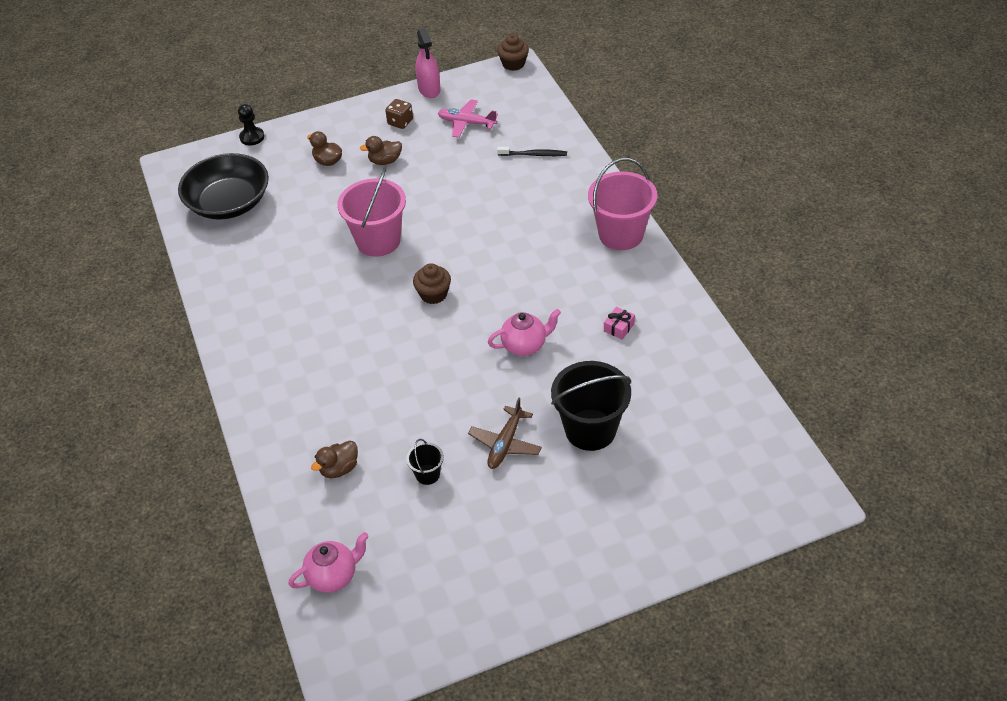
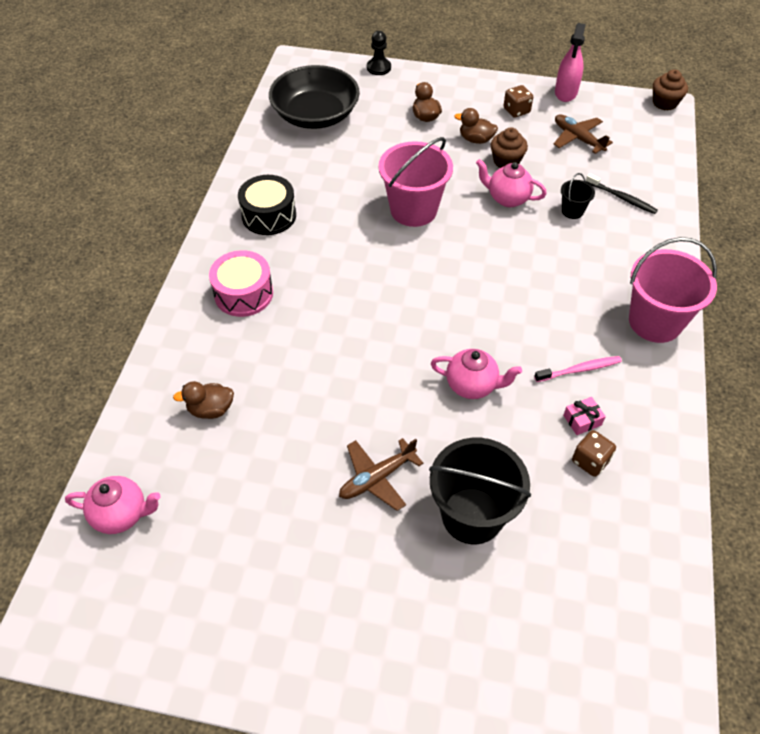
camera: 30 degrees right, 5 degrees up
(259, 303) = (269, 215): none -> black drum
(291, 373) = (243, 294): none -> pink drum
(427, 474) = (281, 464): black bucket -> black bucket (572, 211)
(433, 294) = (424, 286): brown cupcake -> brown cupcake (506, 161)
(447, 196) = (507, 198): none -> pink teapot
(466, 123) = (577, 138): pink plane -> brown plane
(592, 295) = (579, 370): none -> pink toothbrush
(643, 351) = (590, 461): none -> brown dice

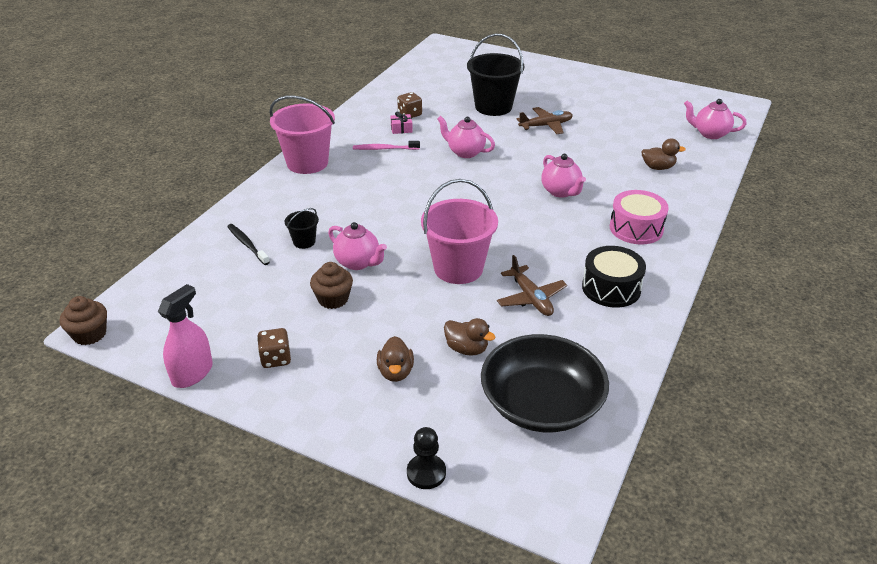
camera: 165 degrees left, 15 degrees down
(333, 335) = (561, 192): none -> pink teapot
(476, 139) = (351, 330): brown duck -> brown duck (466, 349)
(577, 138) = (234, 310): brown plane -> brown plane (531, 298)

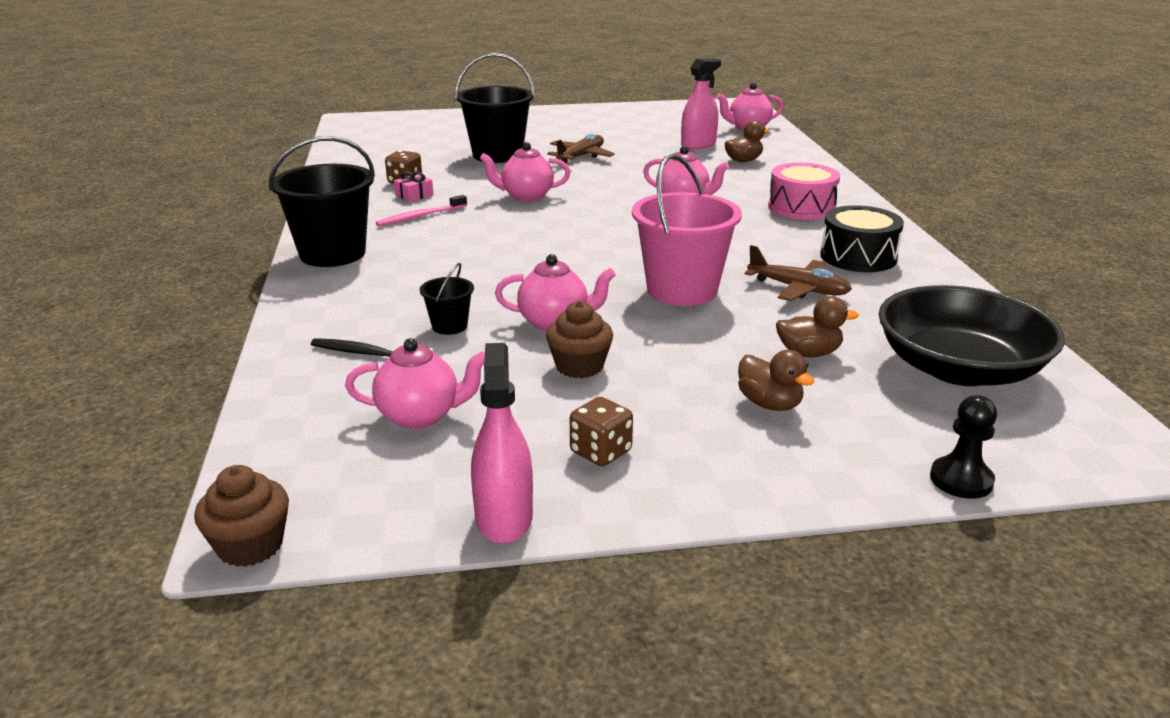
camera: 35 degrees left, 10 degrees down
(225, 296) = (420, 416): none -> pink teapot
(307, 163) = (332, 254): pink bucket -> black bucket
(646, 140) = (698, 145): none -> pink spray bottle

